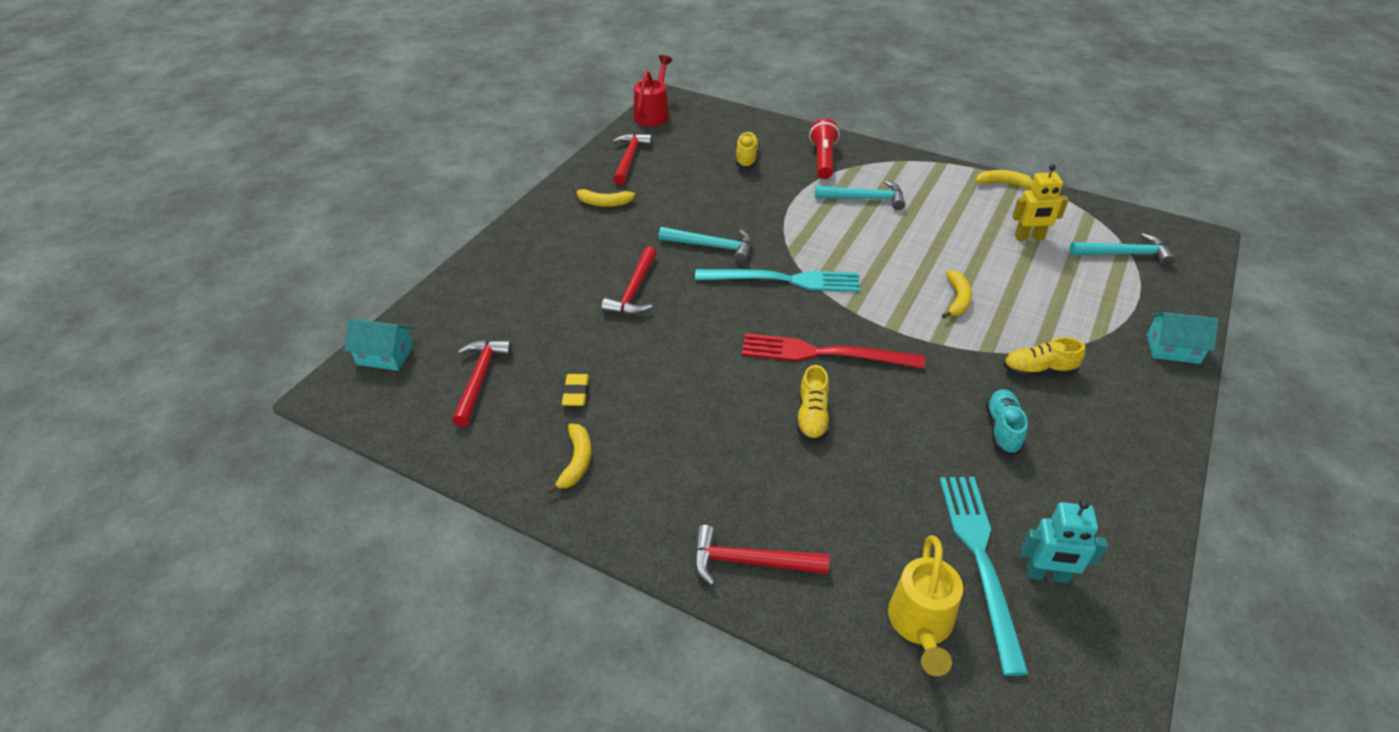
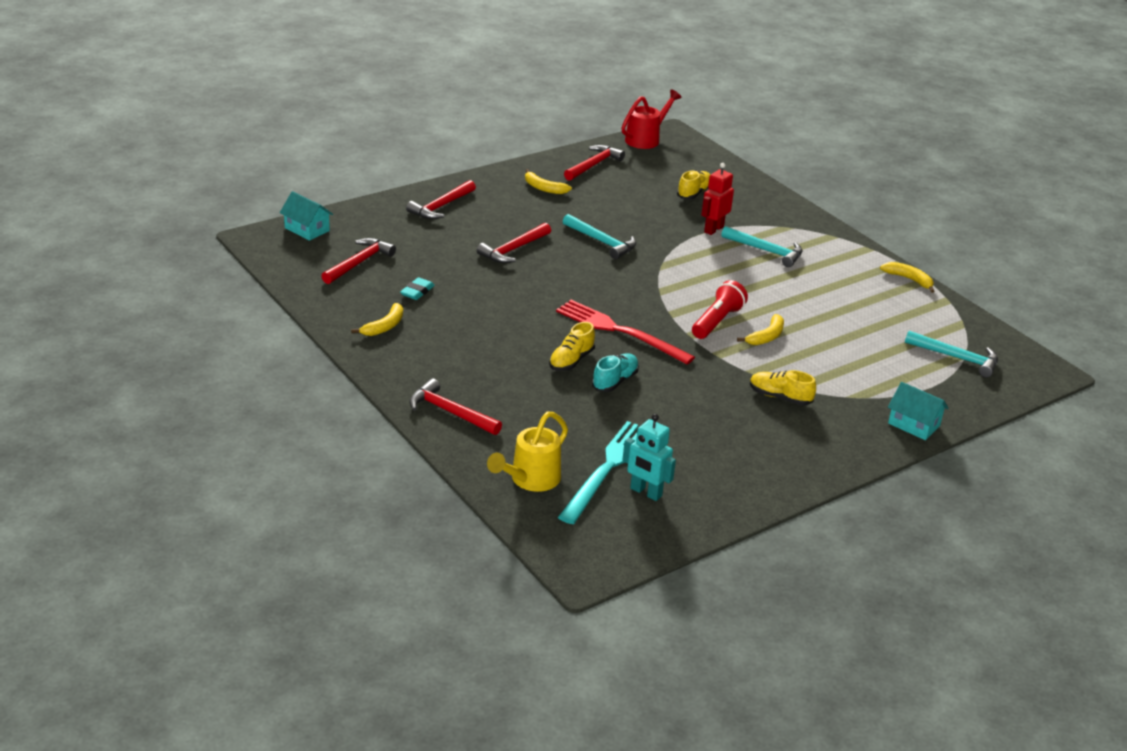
camera: 25 degrees right, 10 degrees down
(516, 265) = (441, 206): none -> red hammer
(576, 393) = (417, 292): yellow eraser -> turquoise eraser
(784, 280) = (637, 280): turquoise fork -> none
(798, 192) = (713, 229): none -> red robot
(823, 159) = (761, 214): red flashlight -> red flashlight (717, 321)
(1002, 429) = (708, 416): turquoise shoe -> turquoise shoe (615, 381)
(1029, 237) = (882, 320): yellow robot -> none

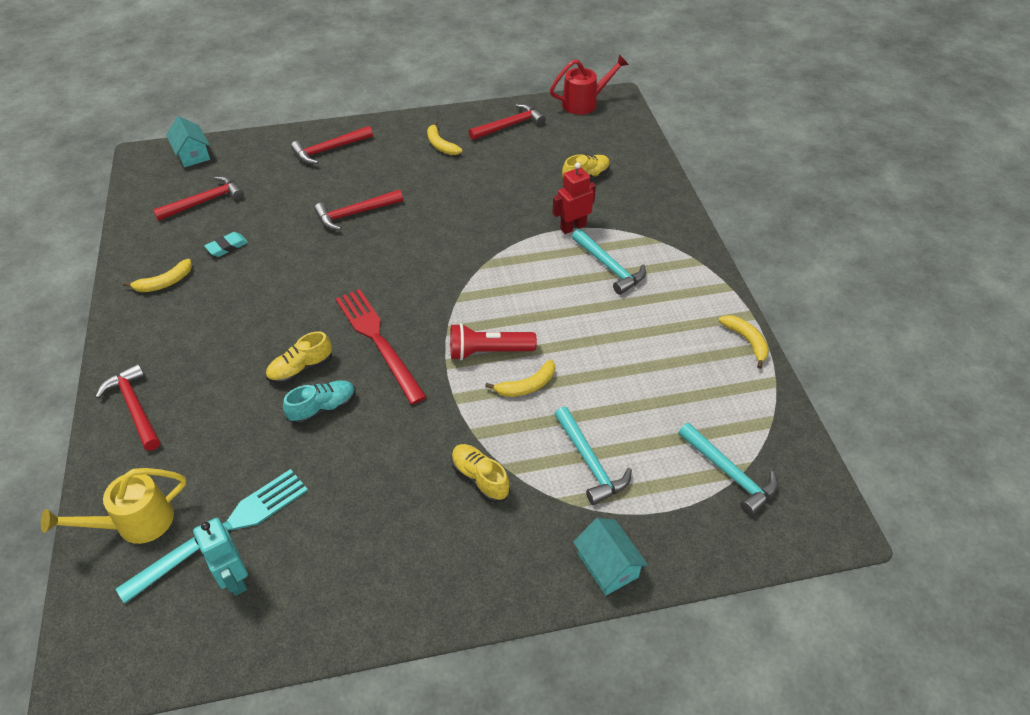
camera: 25 degrees right, 15 degrees up
(602, 242) = (447, 221): turquoise hammer -> turquoise hammer (590, 462)
(717, 321) = (488, 352): red flashlight -> red flashlight turned 150 degrees counterclockwise

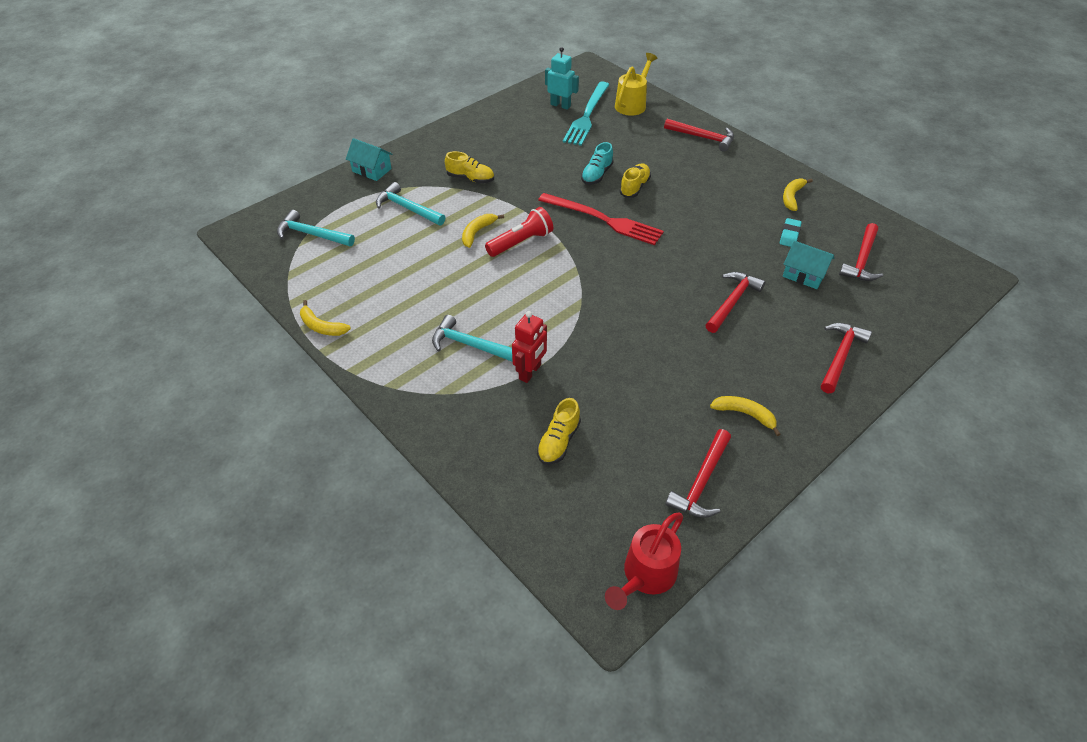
camera: 150 degrees right, 0 degrees up
(192, 154) = (943, 295): turquoise house -> turquoise house (804, 275)

